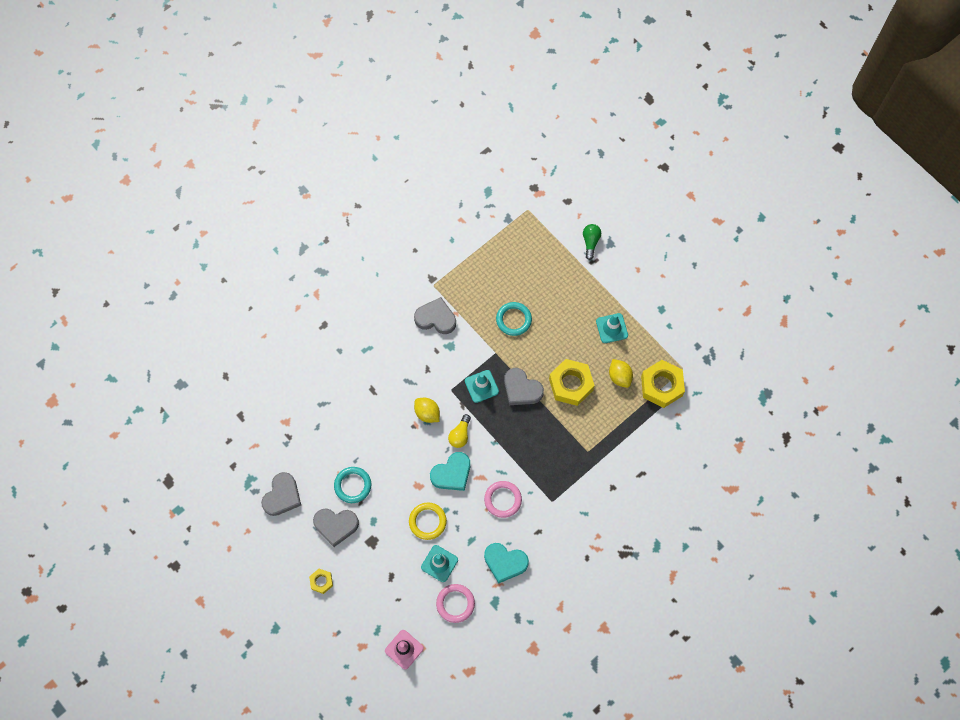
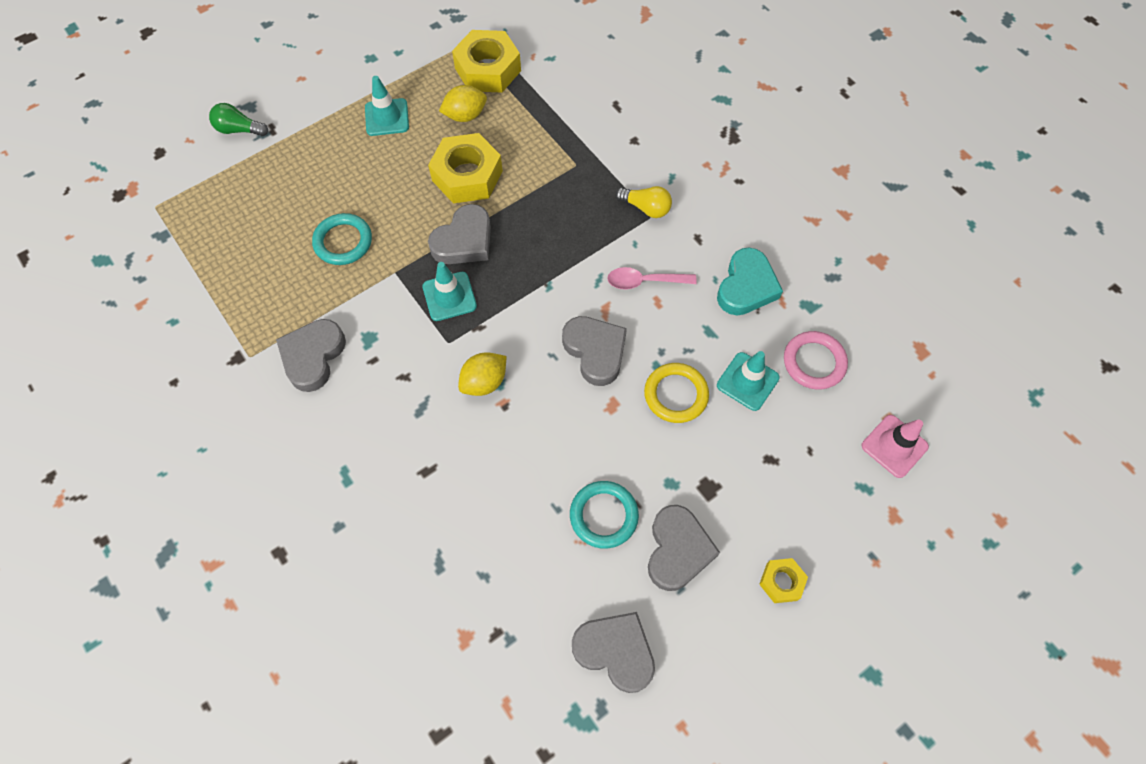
camera: 85 degrees left, 5 degrees down
(452, 473) = (595, 351): turquoise heart -> grey heart
(460, 435) = (529, 334): yellow light bulb -> yellow light bulb (646, 208)
(503, 500) = (644, 281): pink ring -> pink spoon

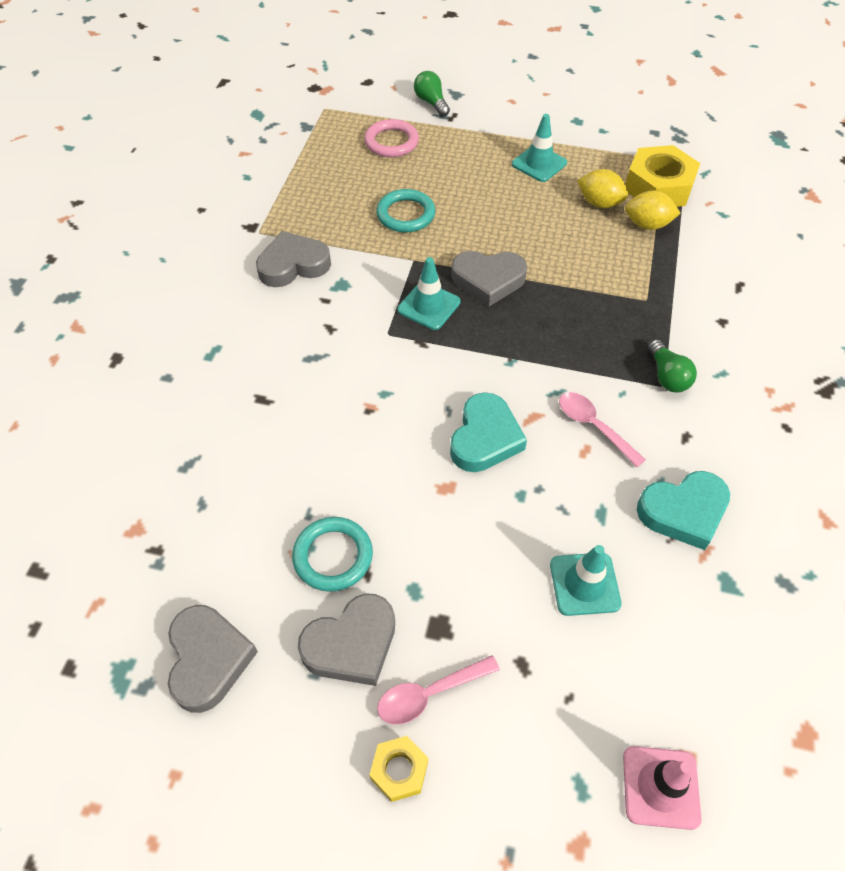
camera: 50 degrees right, 10 degrees down
(467, 176) = (548, 241): yellow nut -> none
(484, 382) = (376, 381): yellow lemon -> yellow lemon (647, 225)
(595, 351) = (485, 438): grey heart -> turquoise heart
(646, 208) = (667, 376): yellow light bulb -> green light bulb
(676, 394) = (507, 531): yellow ring -> none
(747, 528) = (429, 694): none -> pink spoon
(814, 362) = (670, 632): pink ring -> pink ring (391, 142)

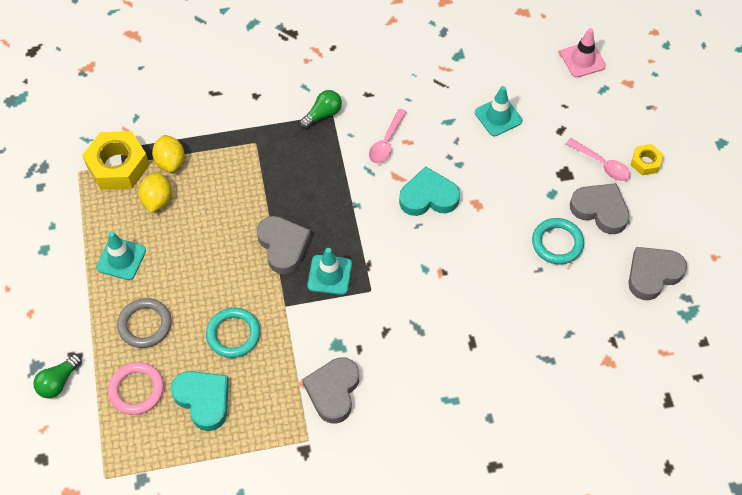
camera: 115 degrees left, 5 degrees up
(293, 265) = (333, 391): grey heart -> grey heart turned 60 degrees clockwise
(455, 162) = (145, 325): none -> grey ring
(683, 512) = (424, 84): turquoise heart -> turquoise heart (203, 400)

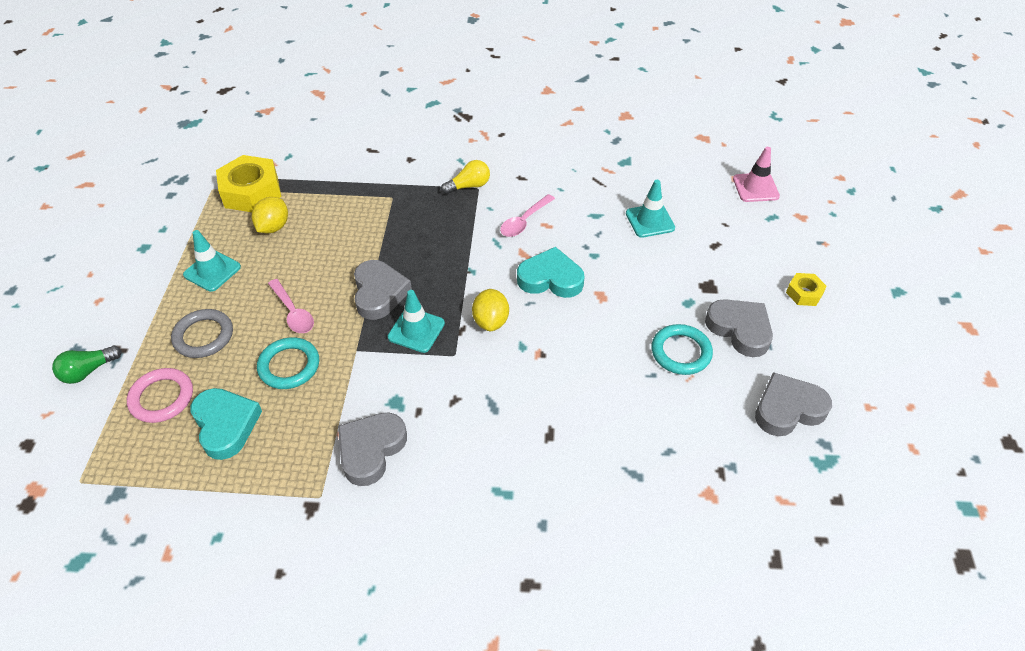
camera: 15 degrees right, 10 degrees down
(170, 162) = (302, 198): yellow lemon -> yellow lemon (491, 321)
(323, 114) = (469, 186): green light bulb -> yellow light bulb
(602, 164) = (753, 285): pink spoon -> pink spoon (293, 313)

